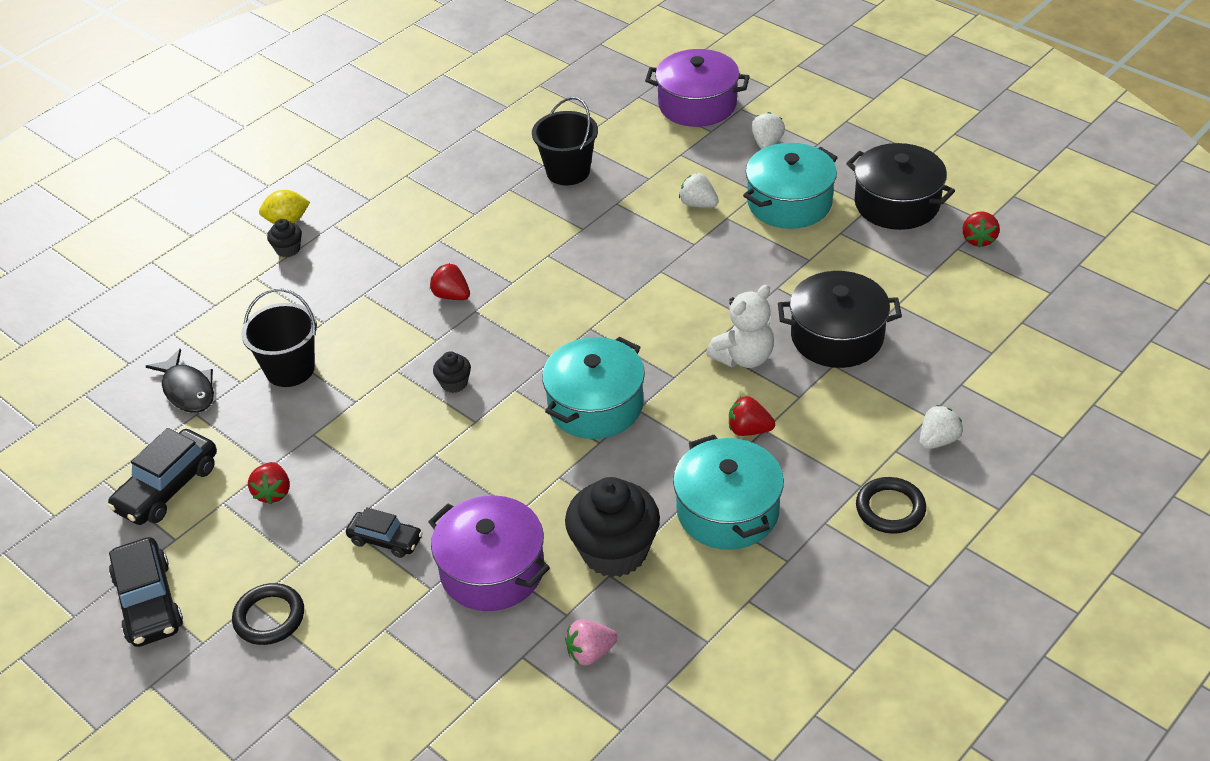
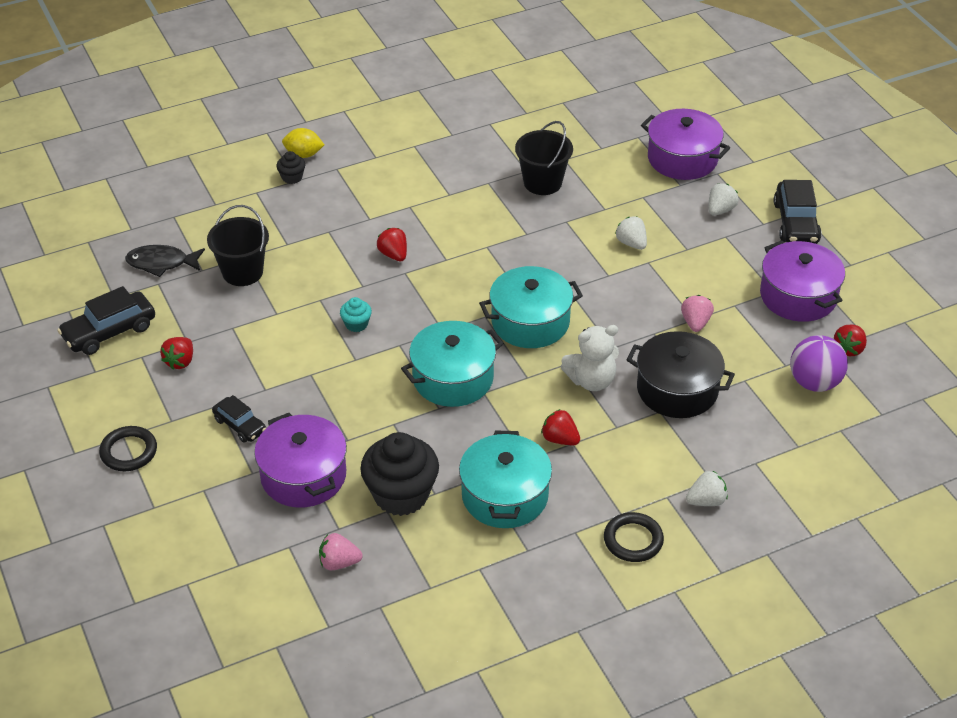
camera: 20 degrees right, 0 degrees up
(148, 602) = (53, 410): black car -> black car (795, 223)
(187, 390) = (161, 263): black fish -> black fish turned 105 degrees clockwise
(454, 383) = (356, 324): black cupcake -> turquoise cupcake
(789, 203) = (707, 266): turquoise pot -> turquoise pot (530, 322)
(813, 263) = (695, 323): none -> pink strawberry
(897, 203) = (798, 296): black pot -> purple pot
(967, 283) = (814, 382): none -> purple ball

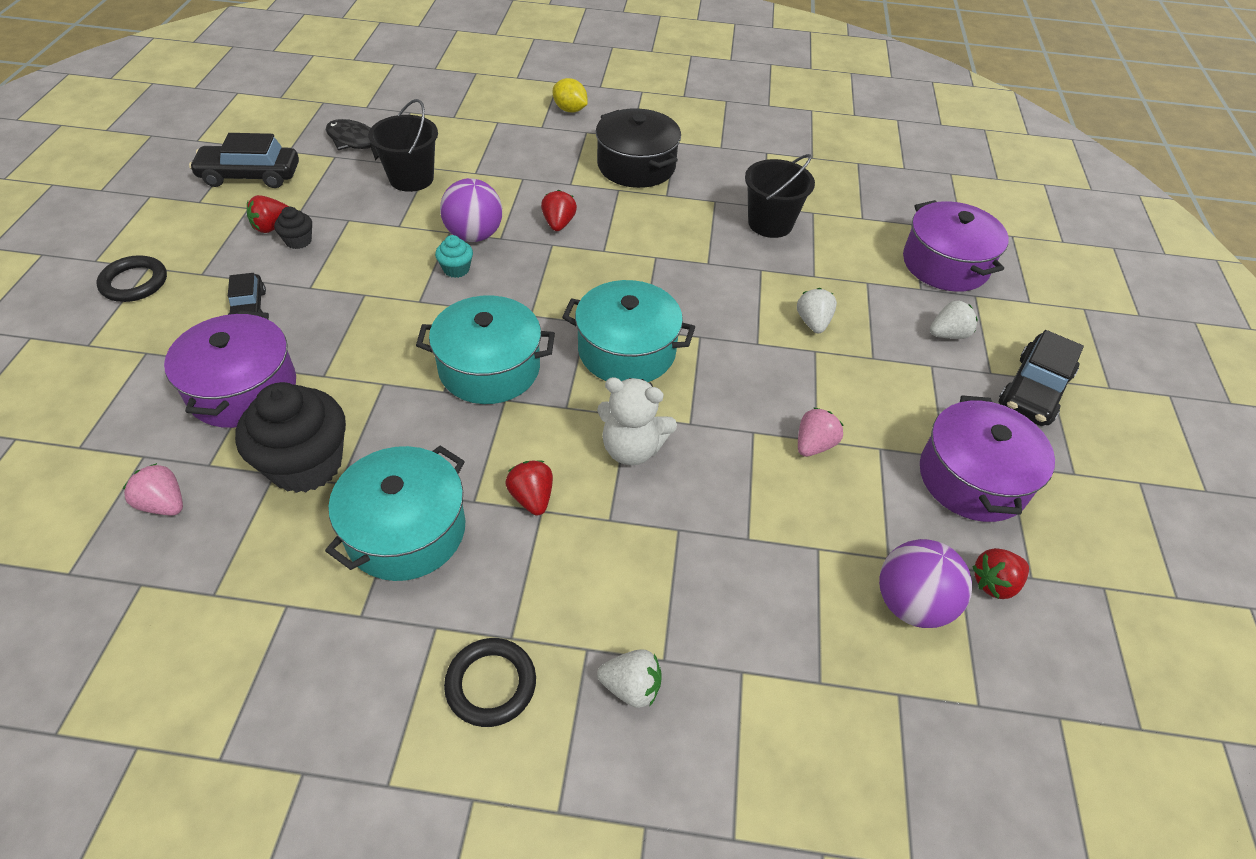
camera: 30 degrees right, 5 degrees up
(292, 177) = (540, 123): black cupcake -> black cupcake (298, 241)
(341, 293) = (474, 235): none -> purple ball
(677, 389) = (722, 514): black pot -> black pot (636, 166)

